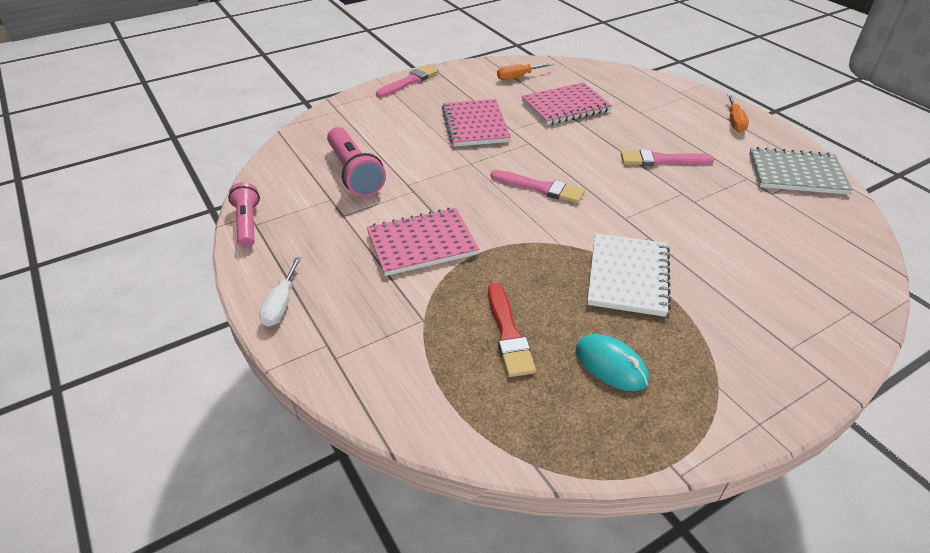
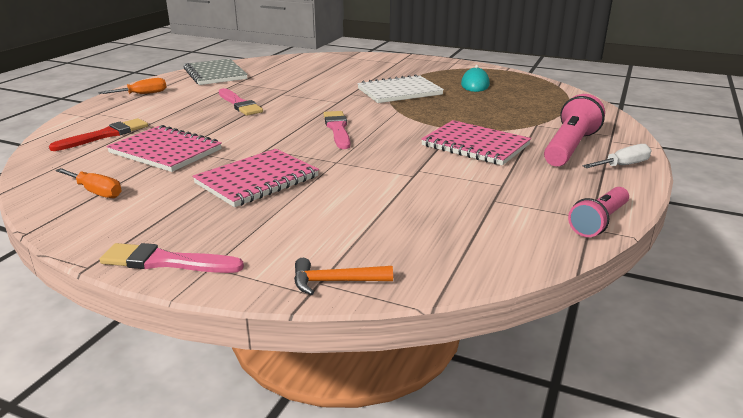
camera: 125 degrees left, 15 degrees down
(332, 114) = (335, 281): none -> orange hammer
(354, 173) = (437, 206): pink flashlight -> pink flashlight (570, 147)
(508, 334) = (500, 105): red brush -> red brush (105, 135)

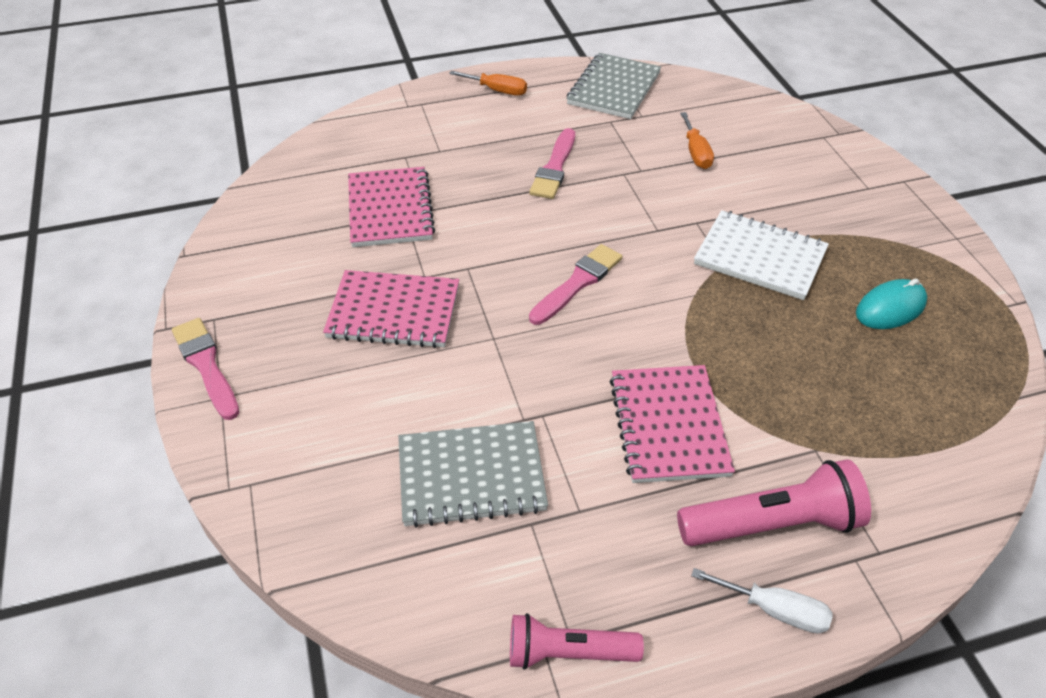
camera: 50 degrees right, 20 degrees up
(96, 192) = (276, 234): orange screwdriver -> orange screwdriver (696, 153)
(105, 135) = (382, 148): red brush -> none
(335, 281) = (259, 494): orange hammer -> none
(433, 204) = (471, 476): none -> grey notebook

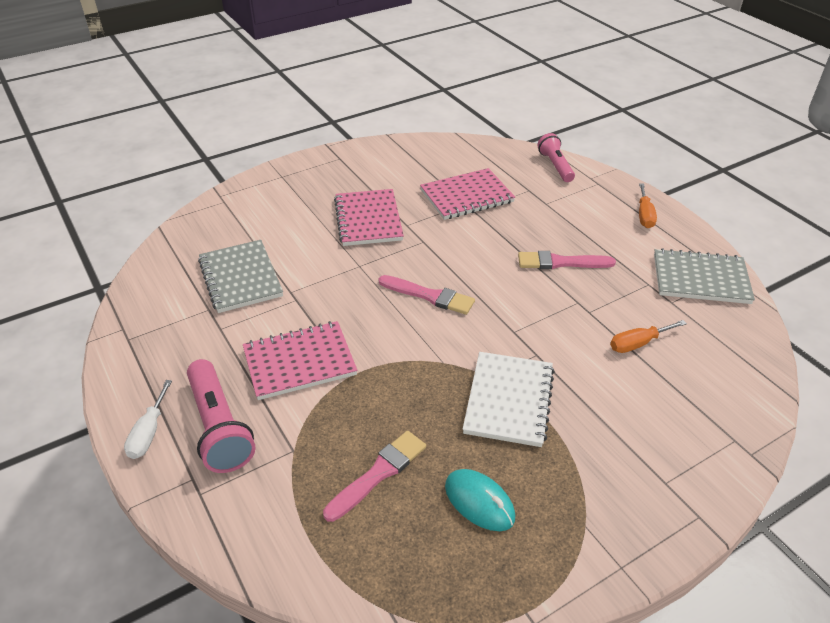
camera: 75 degrees right, 5 degrees down
(206, 365) = (303, 165): pink brush -> pink brush (378, 473)
(568, 652) = (120, 339): pink flashlight -> pink flashlight (555, 166)

